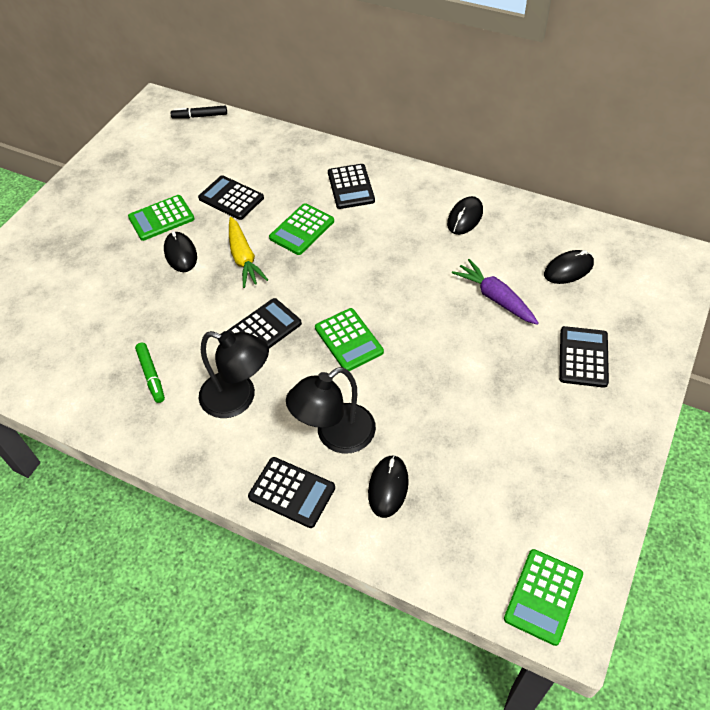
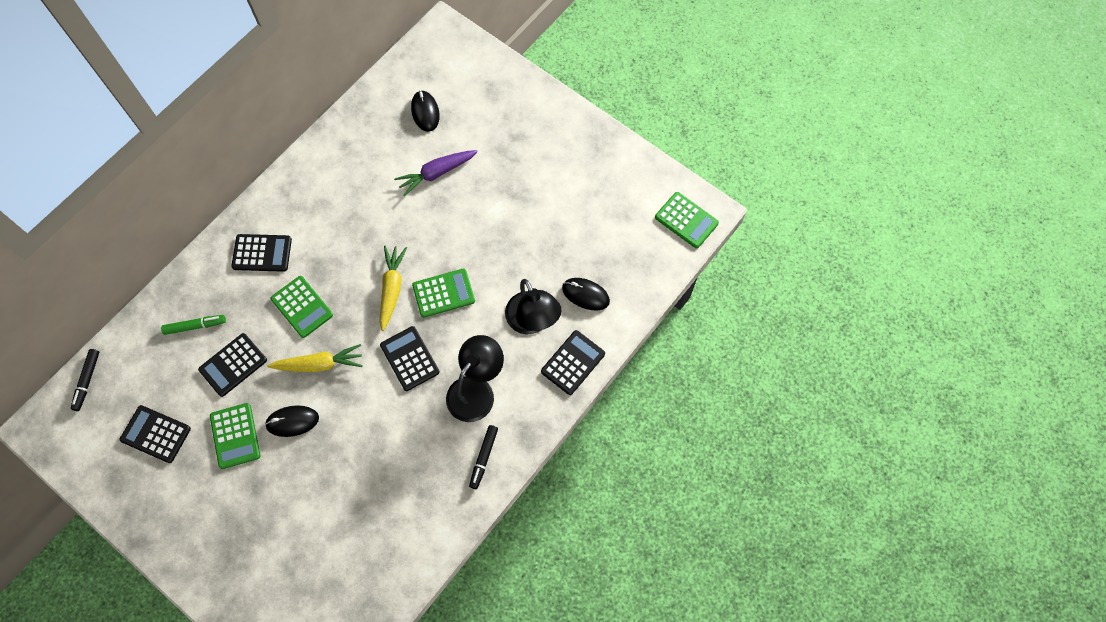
camera: 80 degrees left, 15 degrees up
(151, 375) = (431, 460): green marker -> green marker (195, 326)
(158, 424) = (483, 458): none -> black marker
(341, 294) = (392, 289): none -> yellow carrot
(465, 218) = (339, 169): black mouse -> none
(583, 357) = (512, 132): black calculator -> black calculator (155, 434)

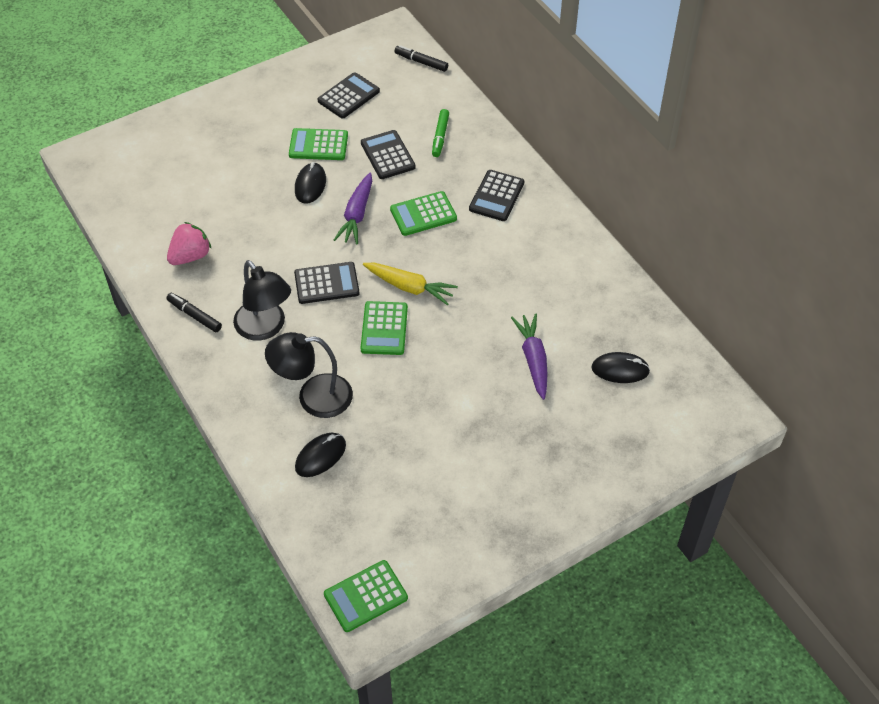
camera: 110 degrees right, 15 degrees down
(319, 364) = (357, 215): yellow carrot -> purple carrot
(416, 494) = (190, 256): none -> pink strawberry
(573, 362) = (249, 419): black calculator -> none

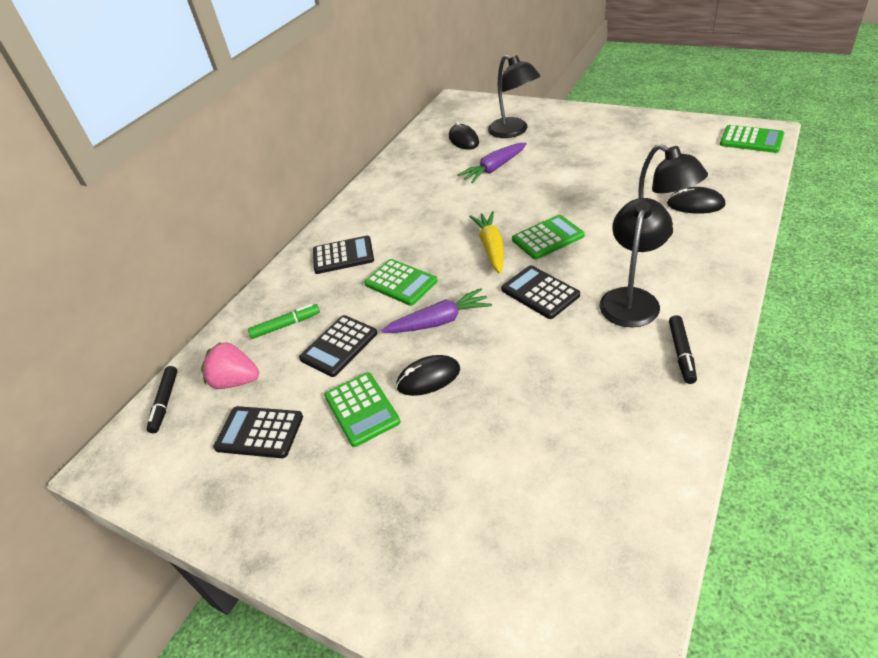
camera: 115 degrees left, 10 degrees down
(190, 256) = (620, 409): pink strawberry -> pink strawberry (236, 381)
(596, 420) = (513, 131): none -> black lamp

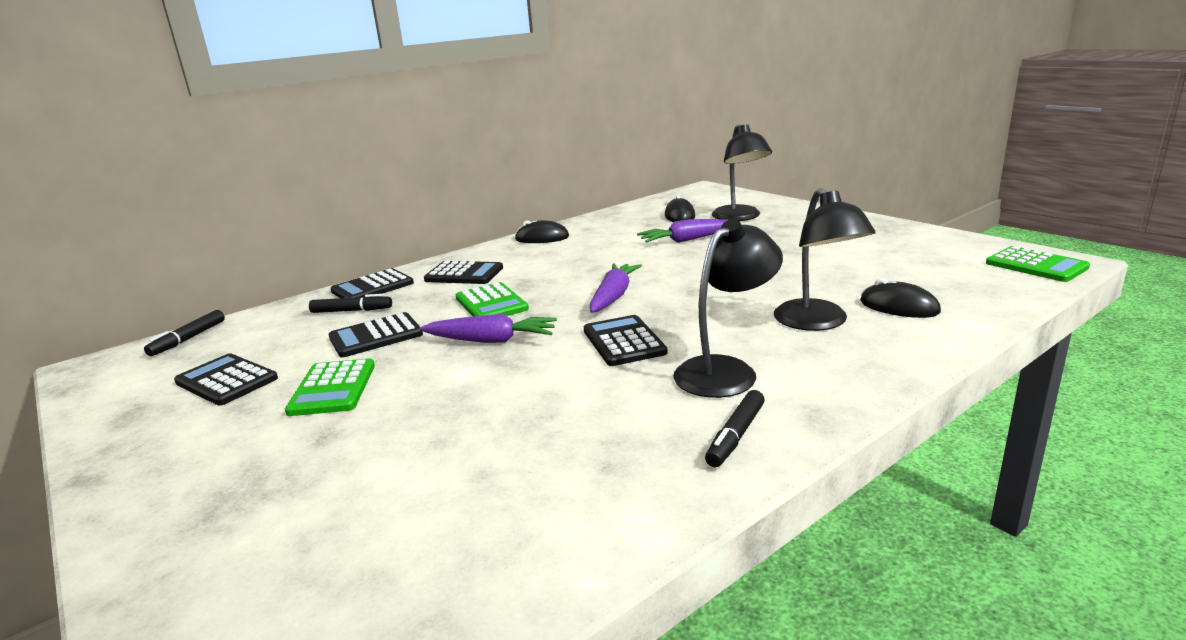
camera: 20 degrees right, 20 degrees down
(236, 381) = (260, 339): pink strawberry -> none
(275, 293) = (372, 287): none -> black calculator
(286, 325) = (352, 311): green marker -> black marker
(428, 378) = (424, 381): black mouse -> black mouse (542, 238)
(491, 247) = (613, 296): yellow carrot -> purple carrot
(547, 238) = (684, 300): green calculator -> none

